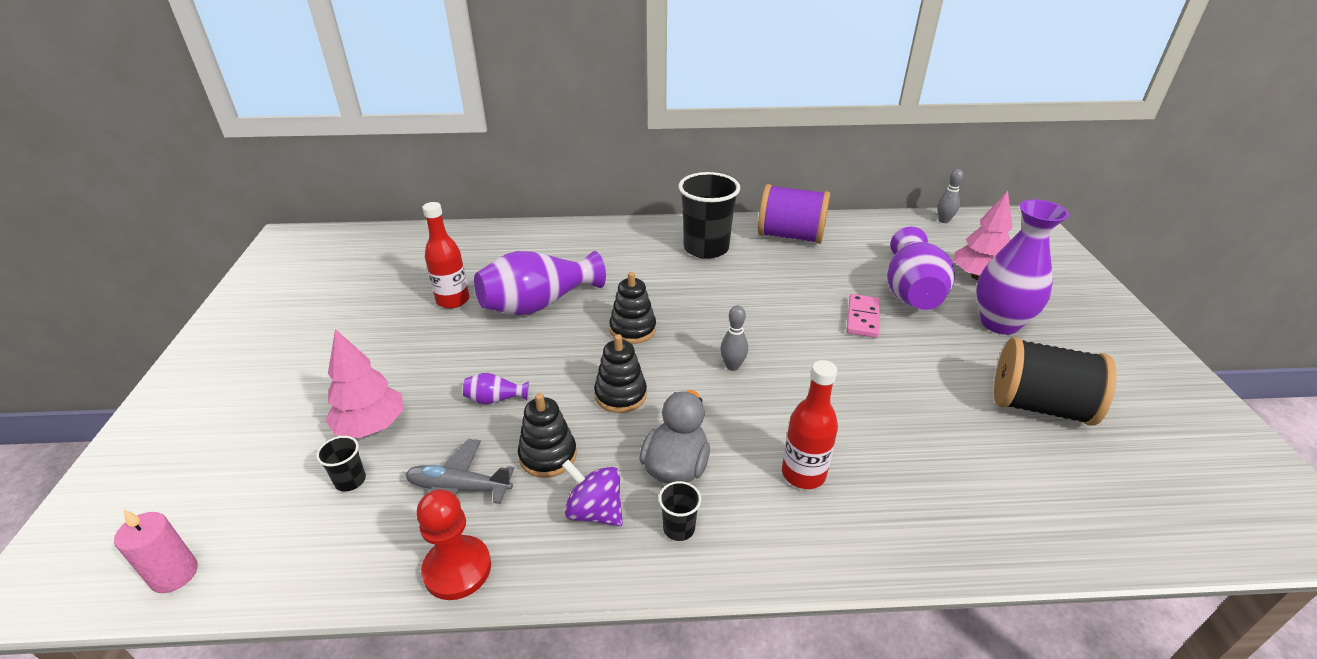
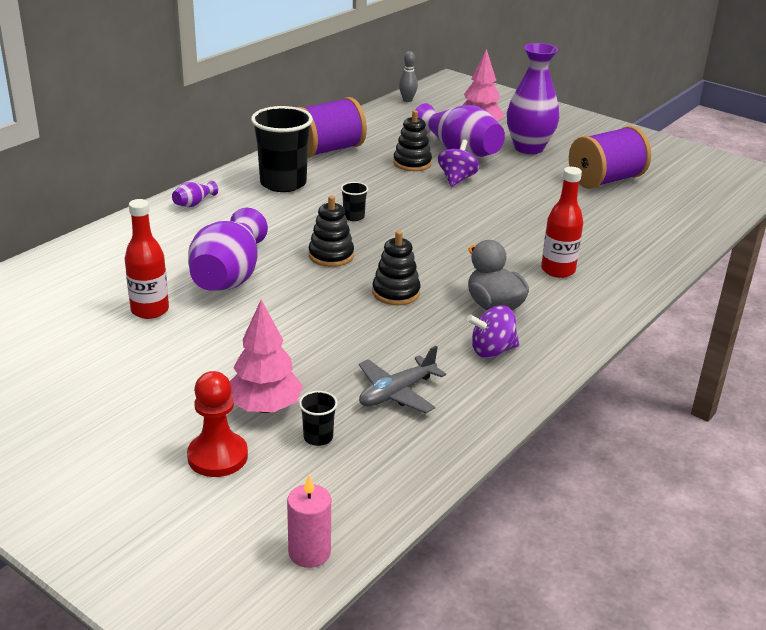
camera: 50 degrees left, 5 degrees down
(457, 569) = (473, 421): red pawn -> red pawn (217, 456)
(495, 399) = (320, 342): purple vase -> purple vase (194, 203)
(548, 455) = (415, 346): black stacking toy -> black stacking toy (412, 163)
(679, 528) = (545, 329): black cup -> black cup (353, 217)
(732, 366) = (431, 242): grey bowling pin -> none
(862, 318) = (457, 179): pink domino -> purple spinning top
(1039, 406) = (605, 180): black spool -> purple spool

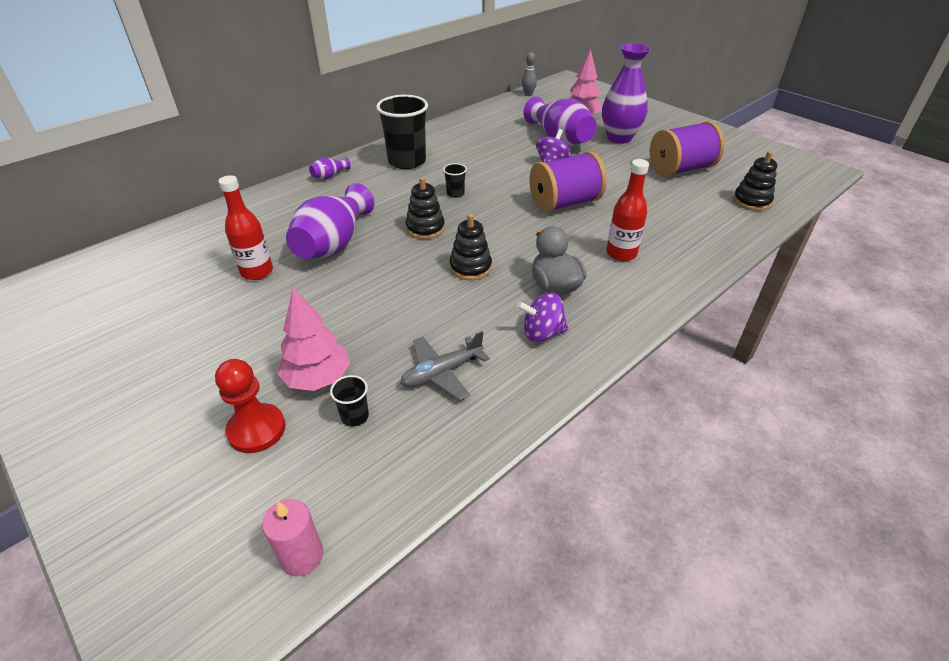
camera: 10 degrees right, 10 degrees up
(327, 150) = (452, 134): purple spool -> purple spool (564, 203)
(412, 163) = (517, 148): black stacking toy -> black stacking toy (751, 201)

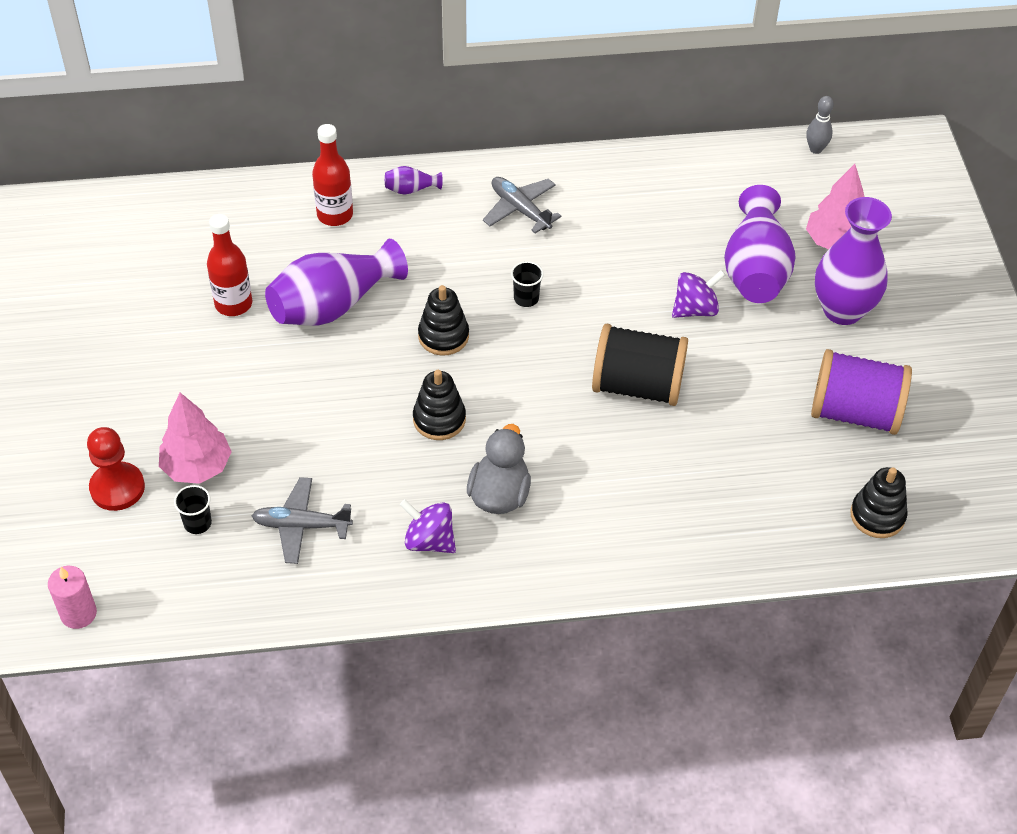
camera: 35 degrees right, 10 degrees up
(407, 161) = (520, 209): black cup -> grey plane
(564, 203) = (637, 385): purple spool -> black spool
(621, 253) = (618, 495): red bottle -> red bottle (335, 215)

